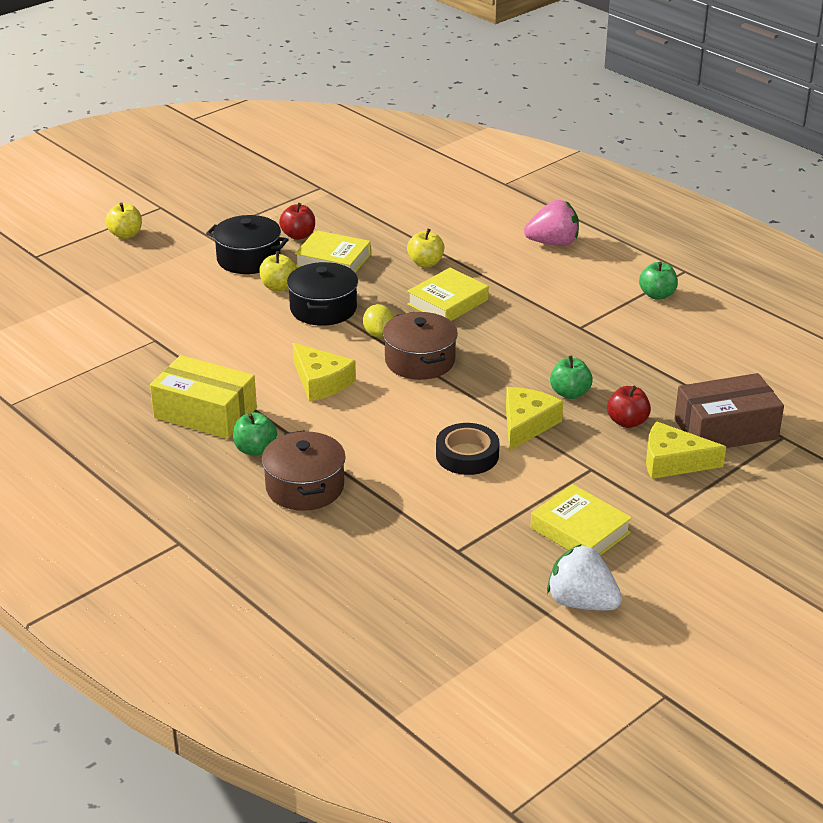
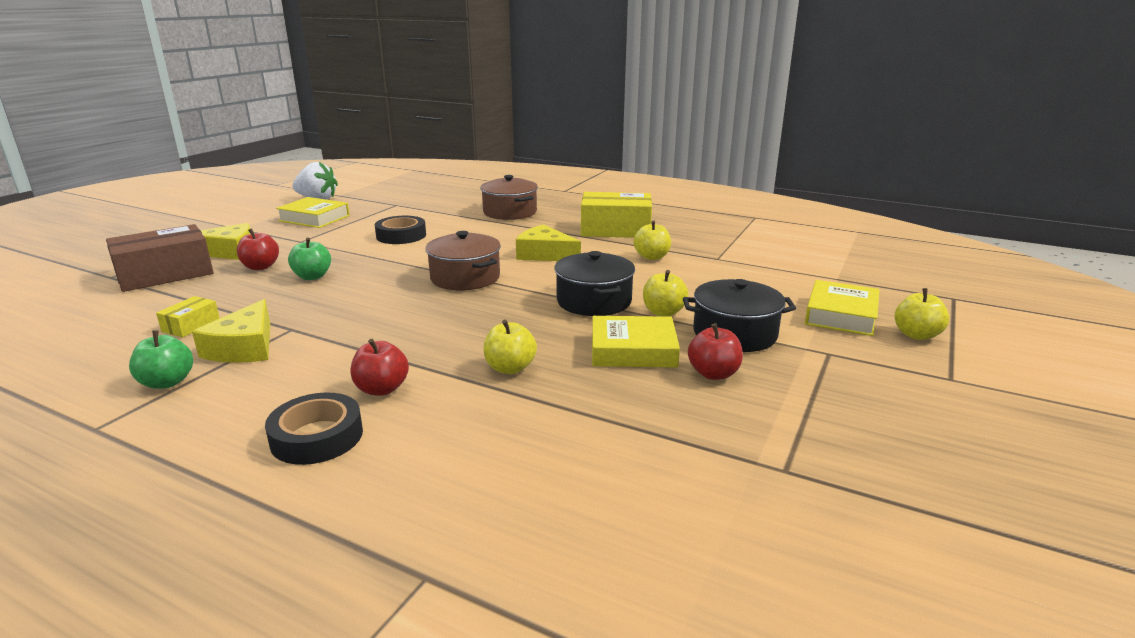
camera: 160 degrees right, 10 degrees down
(216, 355) = (651, 257): none -> yellow apple
(255, 449) = (559, 220): green apple -> none
(378, 333) = (519, 291): yellow lemon -> none
(447, 302) = (459, 328): yellow book -> yellow book (841, 315)
(513, 264) = (382, 389): none -> red apple
(526, 424) = (354, 255): yellow cheese -> yellow cheese (245, 347)
(553, 243) = (317, 437): pink strawberry -> black tape
(664, 346) = (191, 325): none -> yellow box

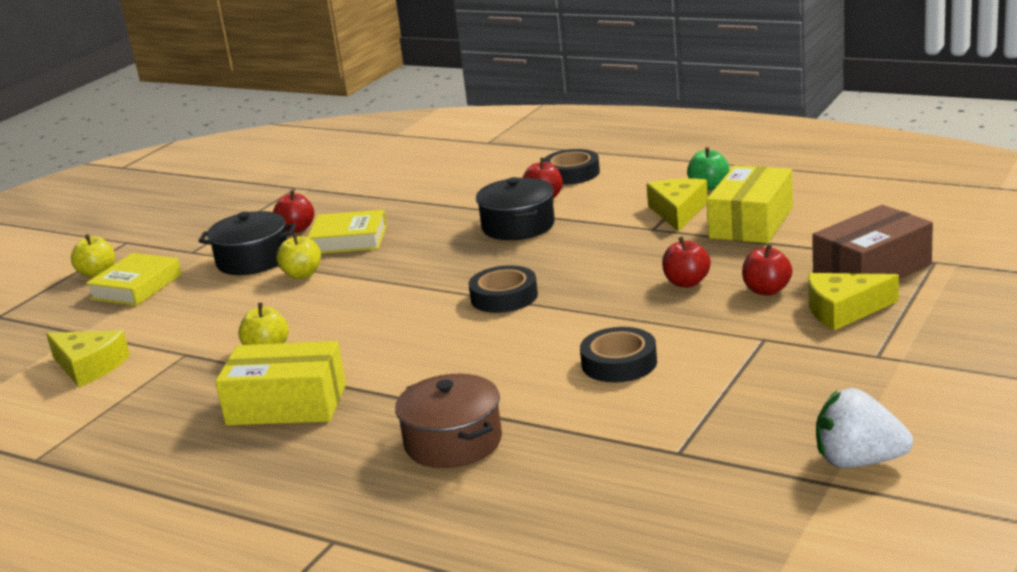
camera: 175 degrees left, 0 degrees up
(191, 325) = (751, 222): yellow box -> yellow box, size x2.13
(312, 277) = (686, 282): green apple -> red apple
(314, 218) = (798, 395): yellow book -> none
(465, 278) = (504, 297): brown pot -> black tape
(510, 368) = (451, 218): yellow apple -> none
(544, 254) = (405, 342): yellow cheese -> yellow cheese (89, 366)
(594, 301) = (365, 280): black pot -> black pot (518, 226)

